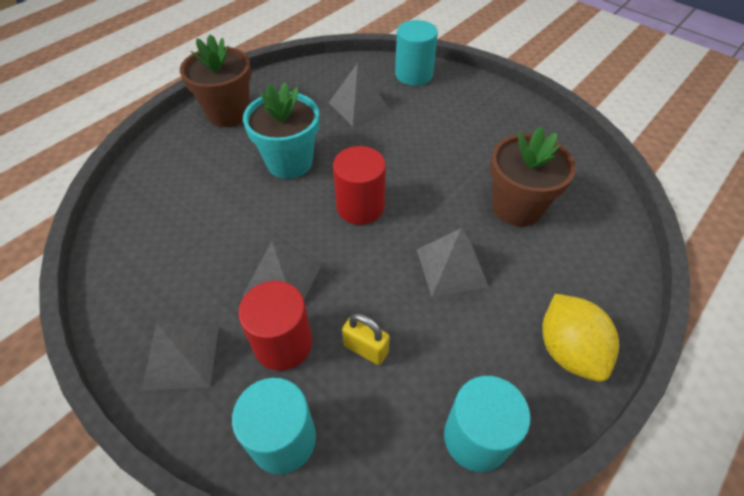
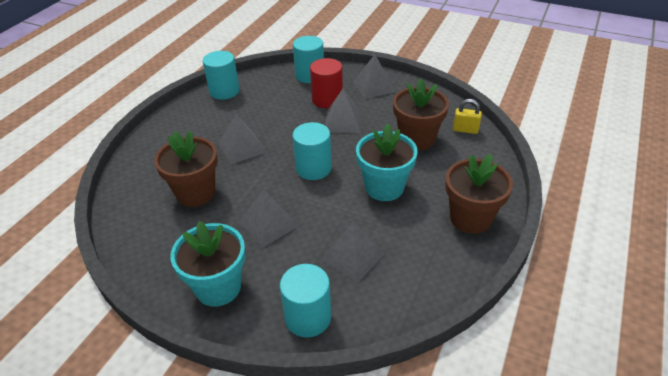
camera: 165 degrees right, 10 degrees down
(202, 218) = (417, 139): none -> brown flower pot
(360, 207) = (313, 168): red cylinder -> turquoise cylinder
(366, 349) = (283, 106): yellow padlock -> yellow padlock (465, 130)
(431, 151) = (268, 224): none -> grey pyramid
(487, 107) = (218, 287): none -> turquoise flower pot
(568, 350) = (174, 126): yellow lemon -> none

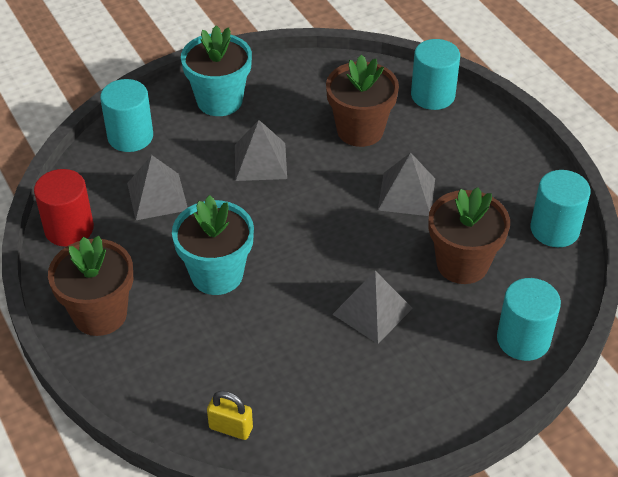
camera: 125 degrees right, 5 degrees up
(313, 168) = (308, 234): turquoise cylinder -> turquoise cylinder (432, 95)
(327, 99) = (439, 323): red cylinder -> red cylinder (69, 228)
(374, 86) = (427, 397): grey pyramid -> none
(417, 139) = (264, 361): brown flower pot -> brown flower pot (462, 264)
(465, 130) = (231, 428): yellow padlock -> yellow padlock turned 60 degrees clockwise

